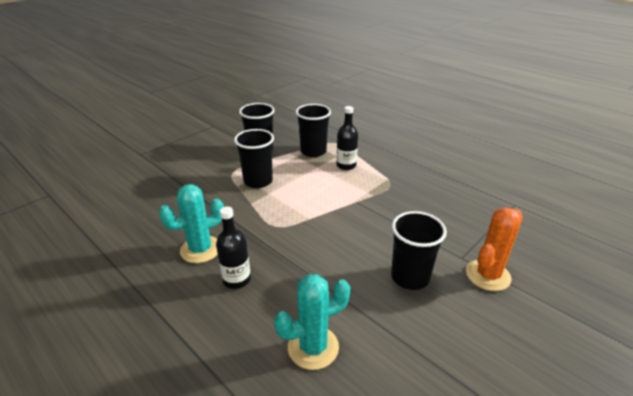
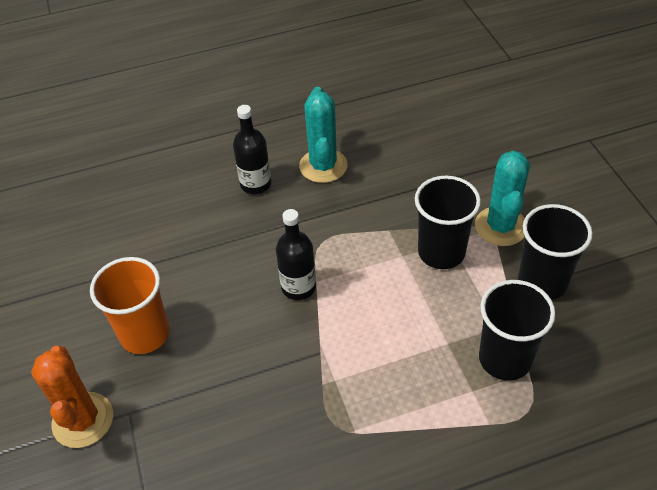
camera: 120 degrees right, 15 degrees up
(313, 347) = (133, 214): turquoise cactus -> turquoise cactus (501, 226)
(346, 165) = (430, 388): black bottle -> black bottle (298, 287)
(410, 277) = (145, 334): black cup -> orange cup

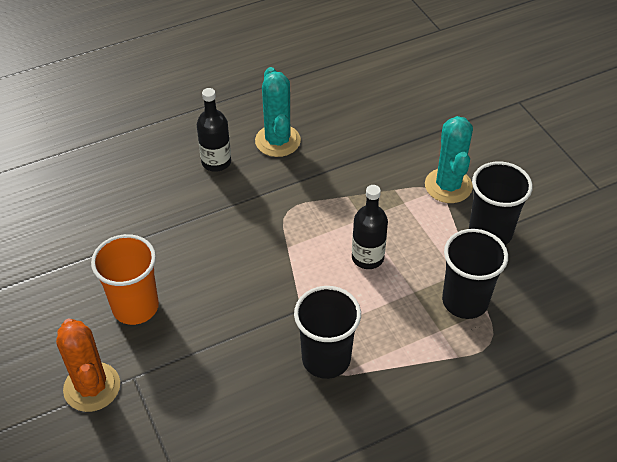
camera: 10 degrees left, 0 degrees up
(298, 287) = (272, 253): black bottle -> black bottle (367, 257)
(441, 252) = (398, 213): black cup -> black cup (326, 359)

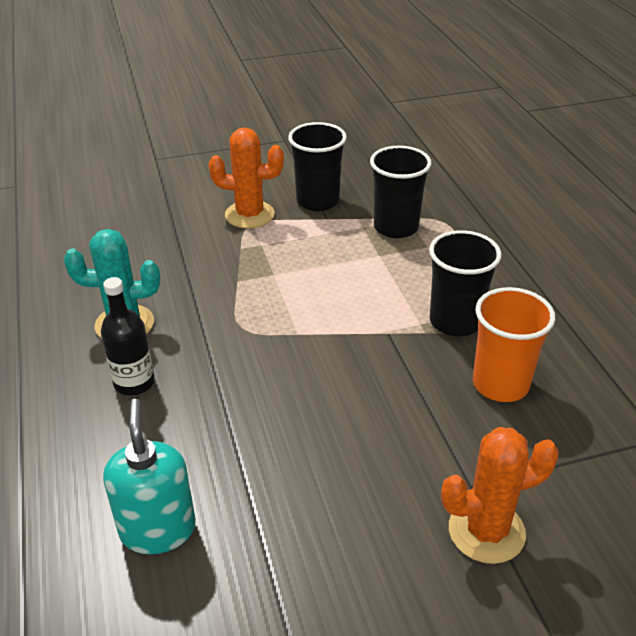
camera: 80 degrees left, 10 degrees down
(89, 205) = (158, 529): none -> turquoise soap dispenser
(135, 307) = (361, 479): orange cup -> orange cup (500, 384)
(367, 257) = (329, 278): black bottle -> none
(448, 186) = (249, 215): turquoise cactus -> orange cactus

